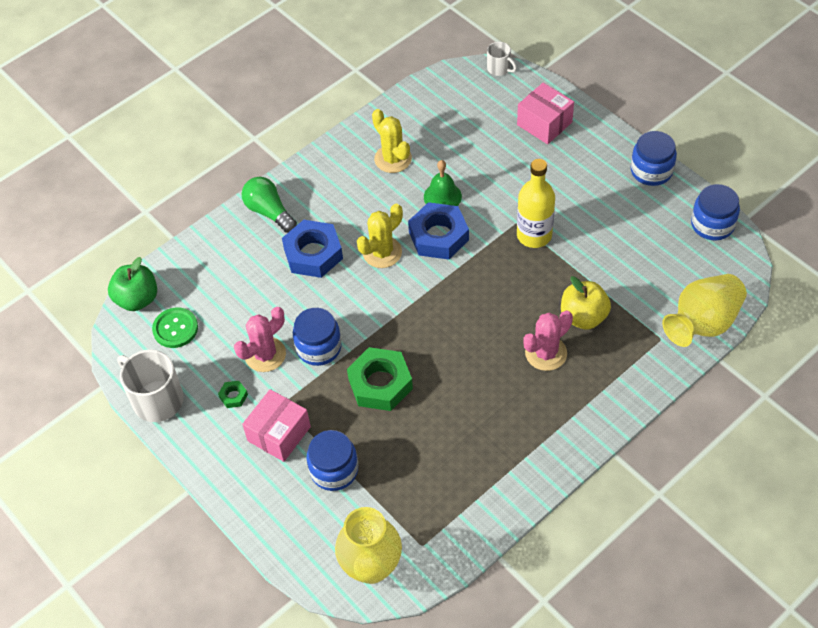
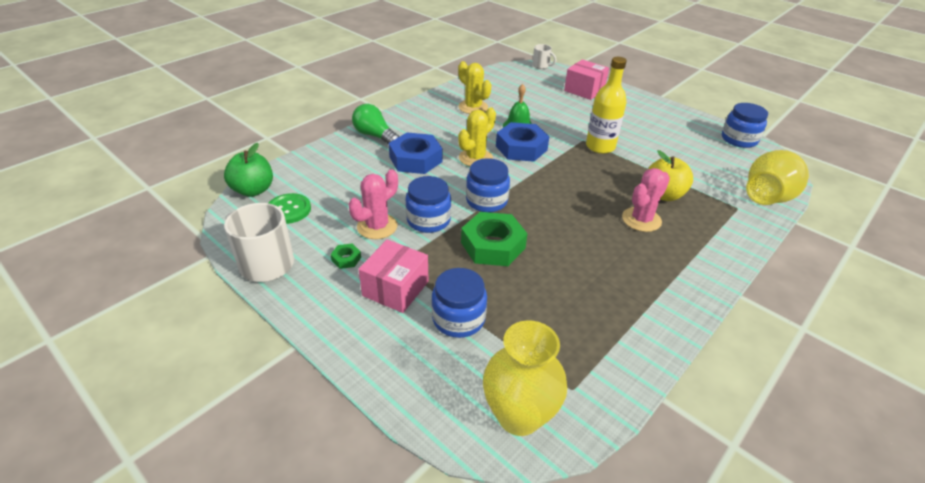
camera: 10 degrees left, 15 degrees down
(651, 171) = (675, 112): blue jar -> blue jar (486, 201)

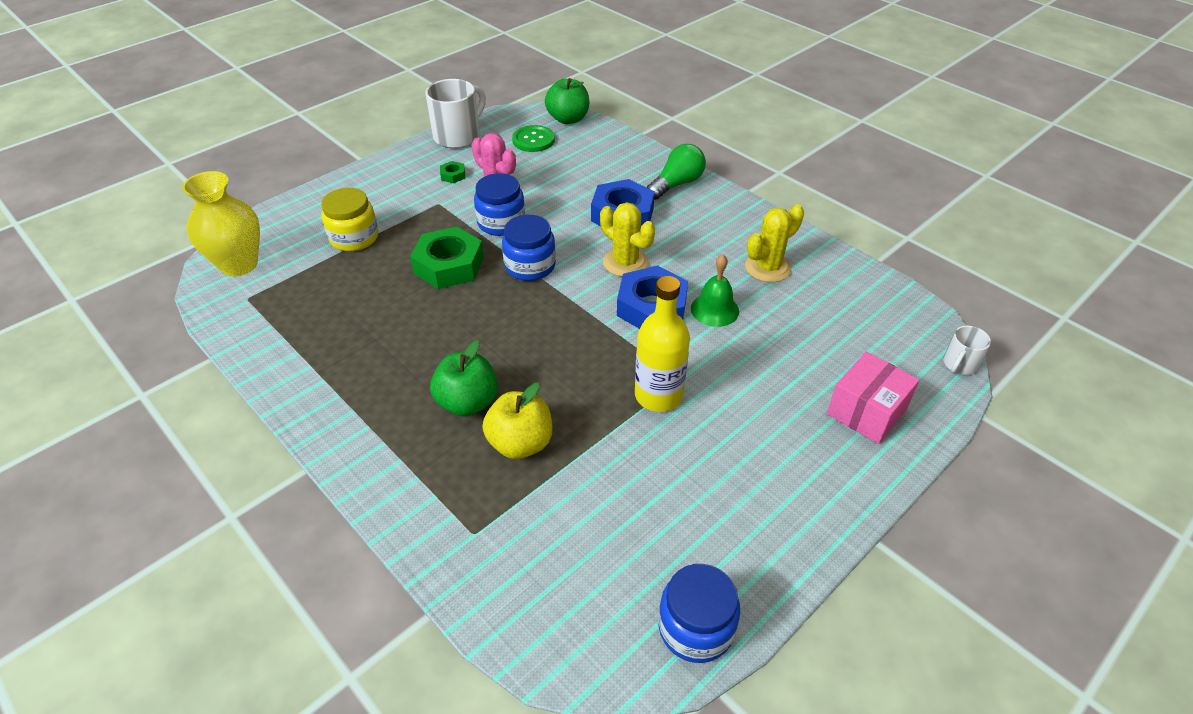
camera: 95 degrees right, 5 degrees up
(395, 288) = (405, 203): pink box -> none
(458, 319) = (354, 238): blue jar -> yellow jar
(641, 220) = (467, 402): pink cactus -> green apple
(767, 197) = (494, 592): yellow vase -> none

